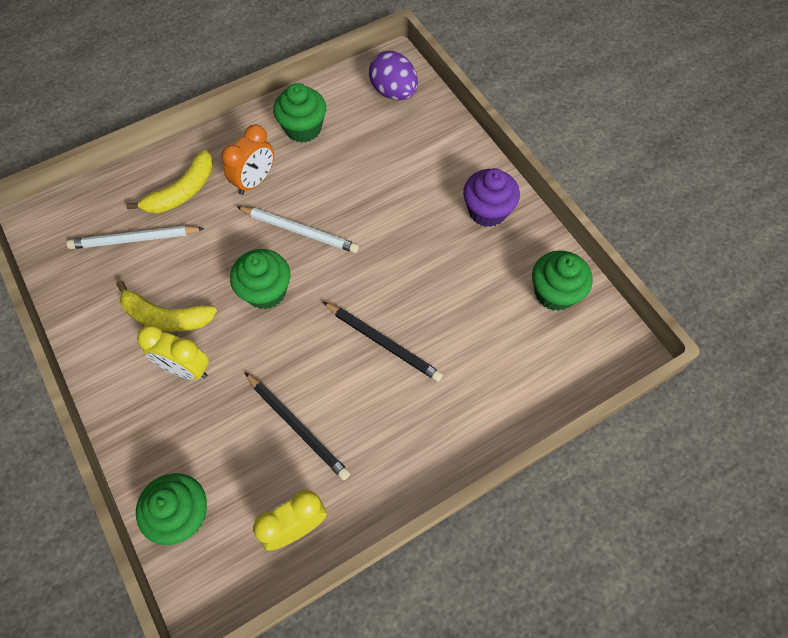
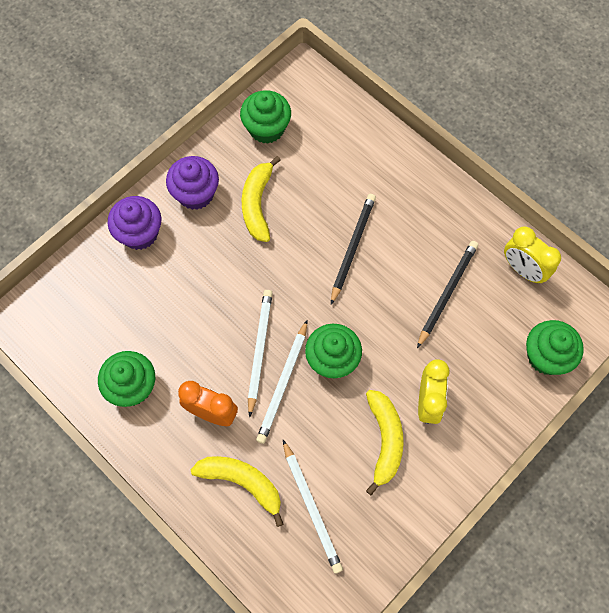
camera: 105 degrees left, 5 degrees up
(259, 243) = (283, 383): none -> white pencil
(393, 92) = (64, 310): purple egg -> none
(455, 158) = (139, 233): none -> purple cupcake
(461, 263) = (257, 204): none -> yellow banana

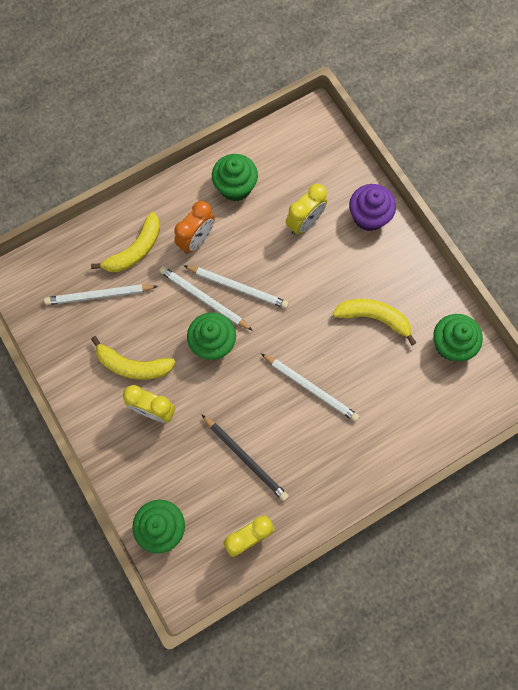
camera: 105 degrees right, 5 degrees up
(162, 298) = (305, 222): none -> yellow clock
(195, 194) = (396, 268): purple cupcake -> none
(352, 248) = (310, 388): black pencil -> white pencil

